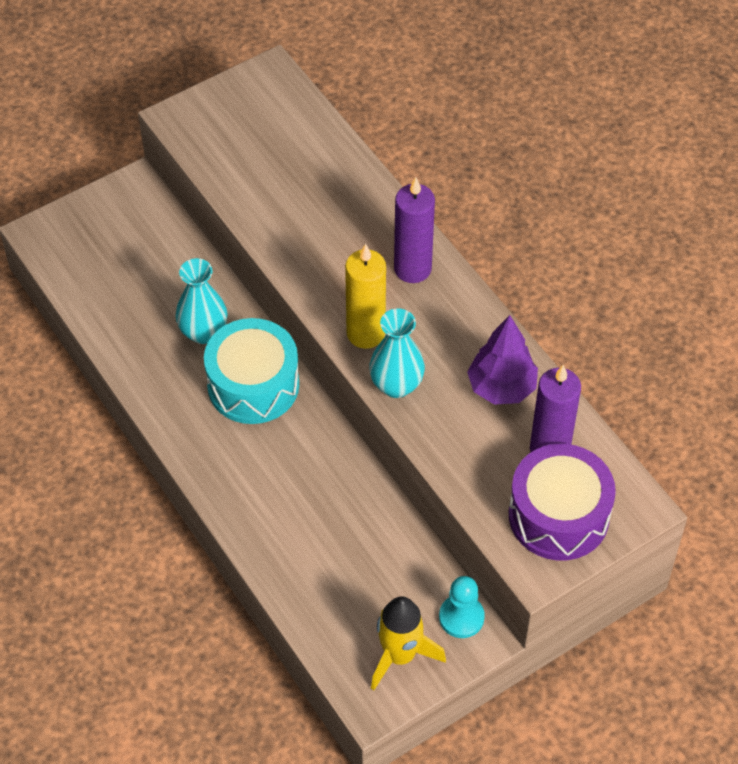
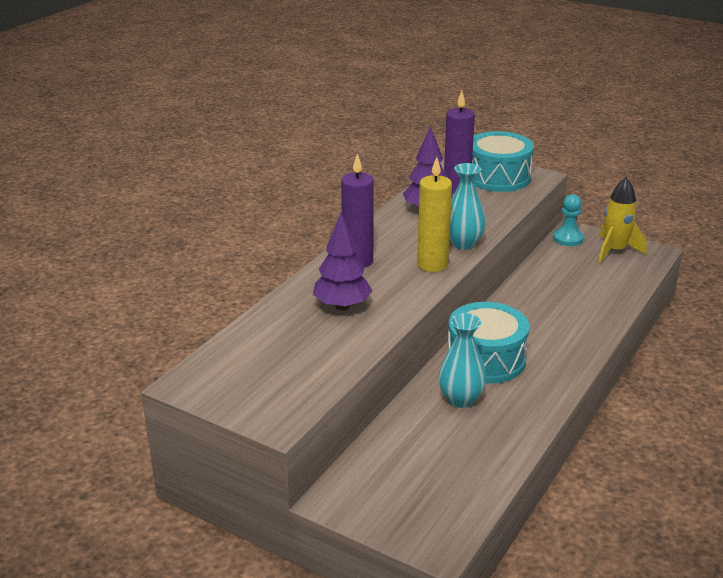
camera: 115 degrees left, 25 degrees down
(328, 222) = (342, 306): none -> purple tree
(558, 515) = (498, 177): purple drum -> turquoise drum

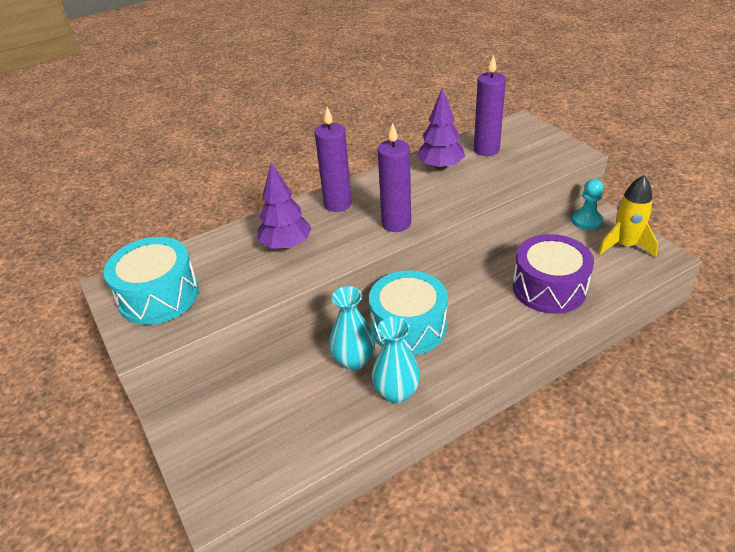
camera: 30 degrees right, 10 degrees up
(432, 264) = (396, 223): yellow candle -> purple candle
(463, 243) = (442, 208): turquoise vase -> turquoise vase (396, 392)
(498, 177) = (534, 146): turquoise drum -> turquoise drum (159, 296)
(581, 298) = (549, 288): none -> purple drum

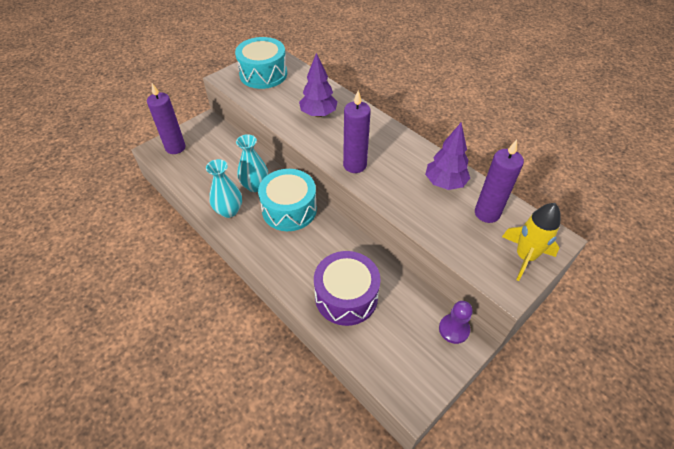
camera: 75 degrees right, 10 degrees up
(337, 204) = (372, 130): purple candle -> purple candle (175, 147)
(586, 221) = (454, 329): turquoise pawn -> purple pawn
(624, 245) = (422, 362): yellow rocket -> yellow rocket (525, 257)

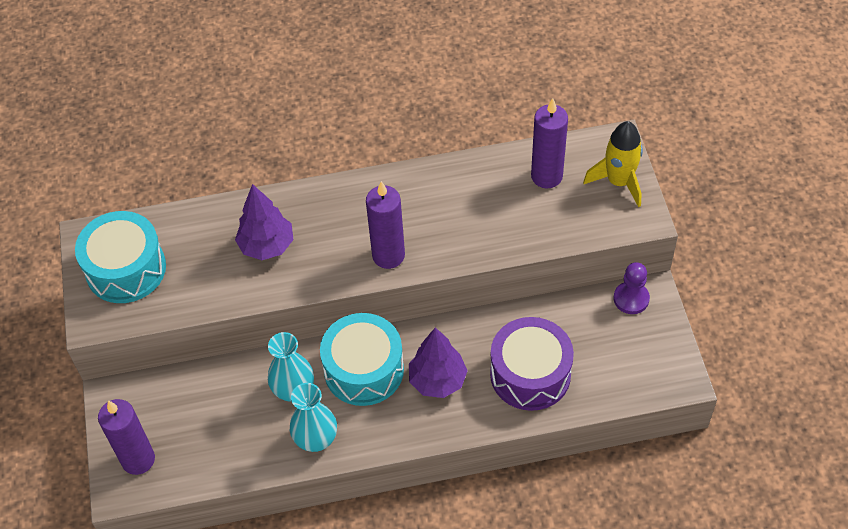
camera: 55 degrees left, 5 degrees up
(444, 183) = (480, 186): purple tree -> purple tree (437, 381)

